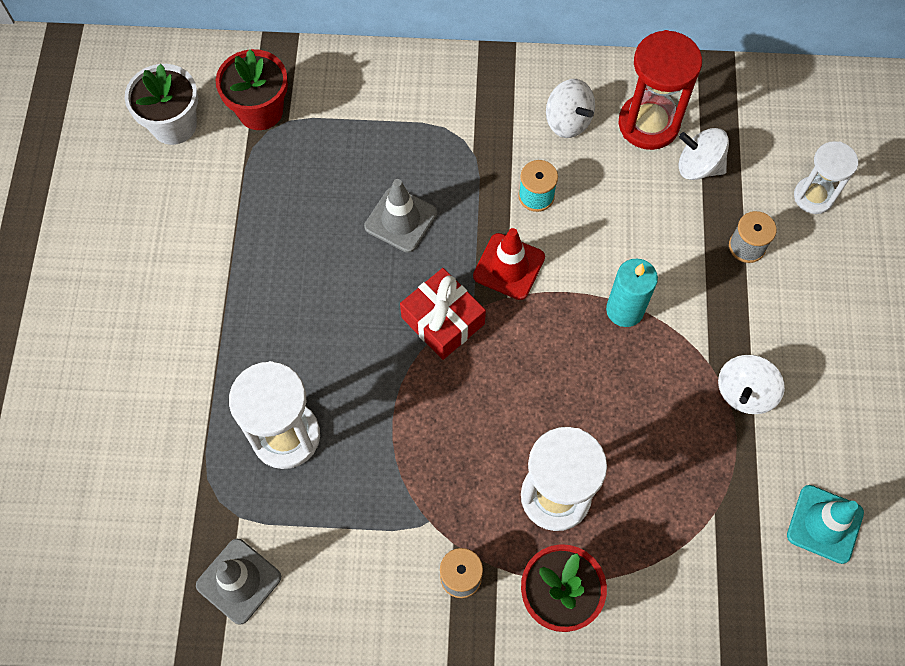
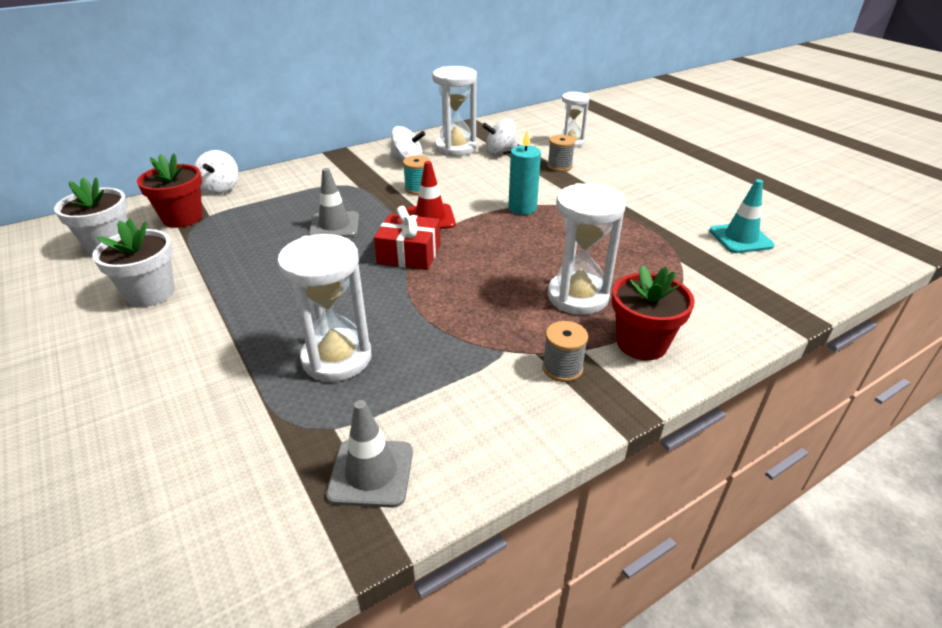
camera: 35 degrees left, 30 degrees down
(180, 236) = (150, 293): none -> white flower pot
(648, 124) = (455, 148): red hourglass -> white hourglass
(744, 392) = (628, 211): white spinning top -> white spinning top (220, 189)

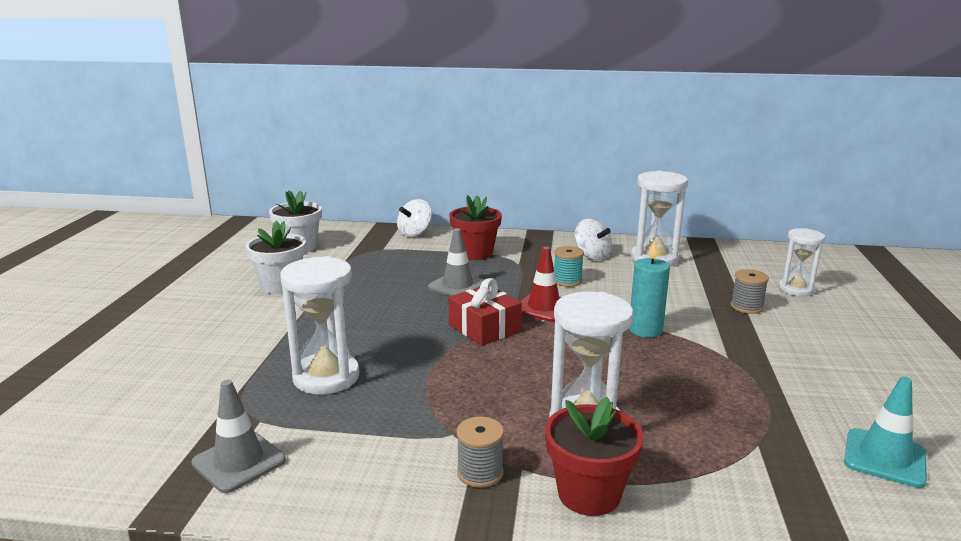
camera: 40 degrees right, 15 degrees down
(182, 218) = (364, 245): red flower pot -> red flower pot (475, 253)
(500, 152) = (697, 275): white spinning top -> none

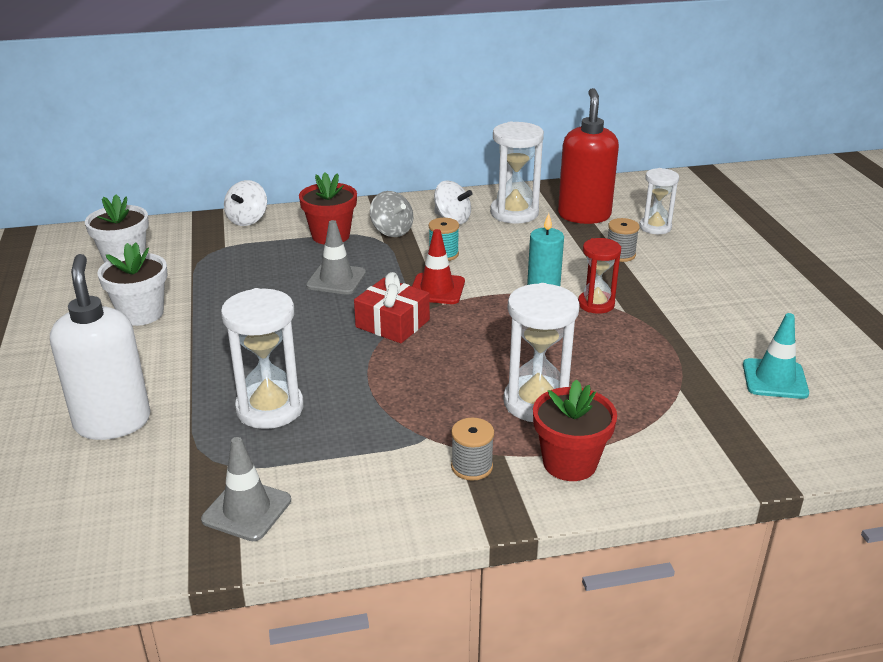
camera: 20 degrees left, 10 degrees up
(192, 362) = (113, 422): none -> white soap dispenser
(531, 257) = (392, 231): none -> grey spinning top
(698, 345) = (596, 304): none -> red hourglass
(724, 270) = (584, 215): none -> red soap dispenser

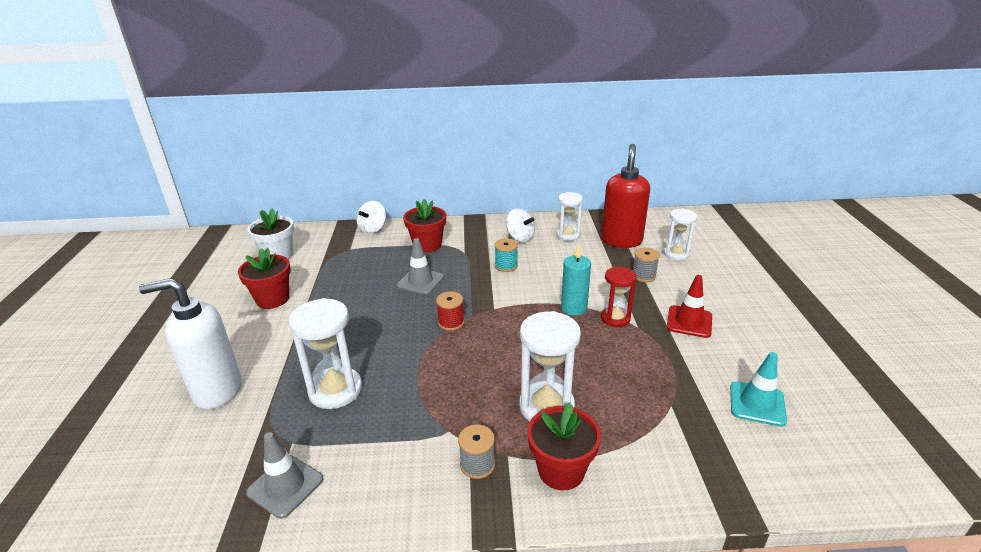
camera: 10 degrees right, 0 degrees up
(113, 422) = (217, 391): white soap dispenser -> white soap dispenser turned 90 degrees counterclockwise
(141, 314) = (272, 299): white flower pot -> red flower pot
(392, 231) = (473, 244): grey spinning top -> none
(392, 323) = (451, 322): red gift -> red spool
(437, 289) = (493, 295): red traffic cone -> red traffic cone (689, 322)
(514, 213) = (568, 235): white hourglass -> white hourglass, size x0.64

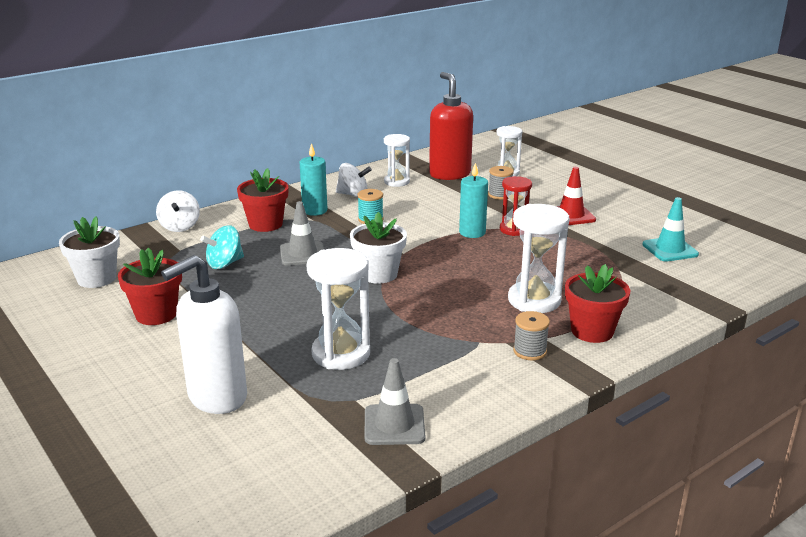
camera: 35 degrees left, 5 degrees down
(361, 271) = (224, 264): none -> turquoise spinning top
(451, 322) = (378, 274): red spool -> white flower pot
(475, 244) = (314, 210): none -> turquoise candle

